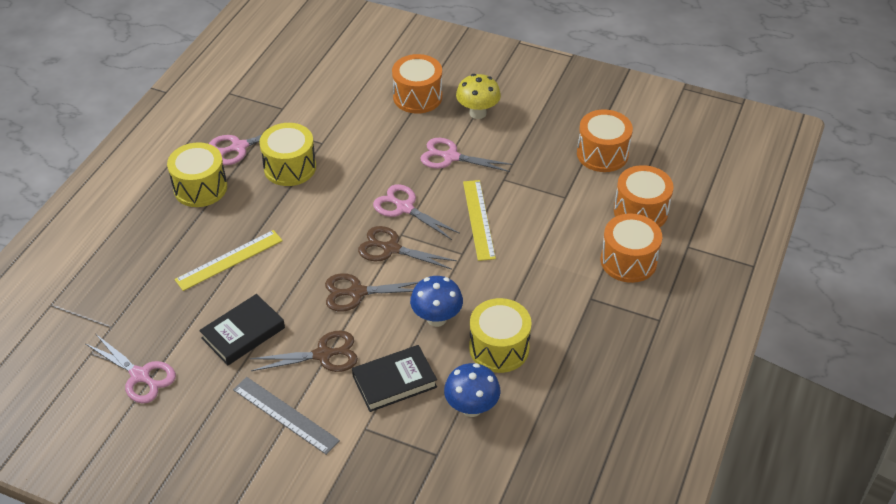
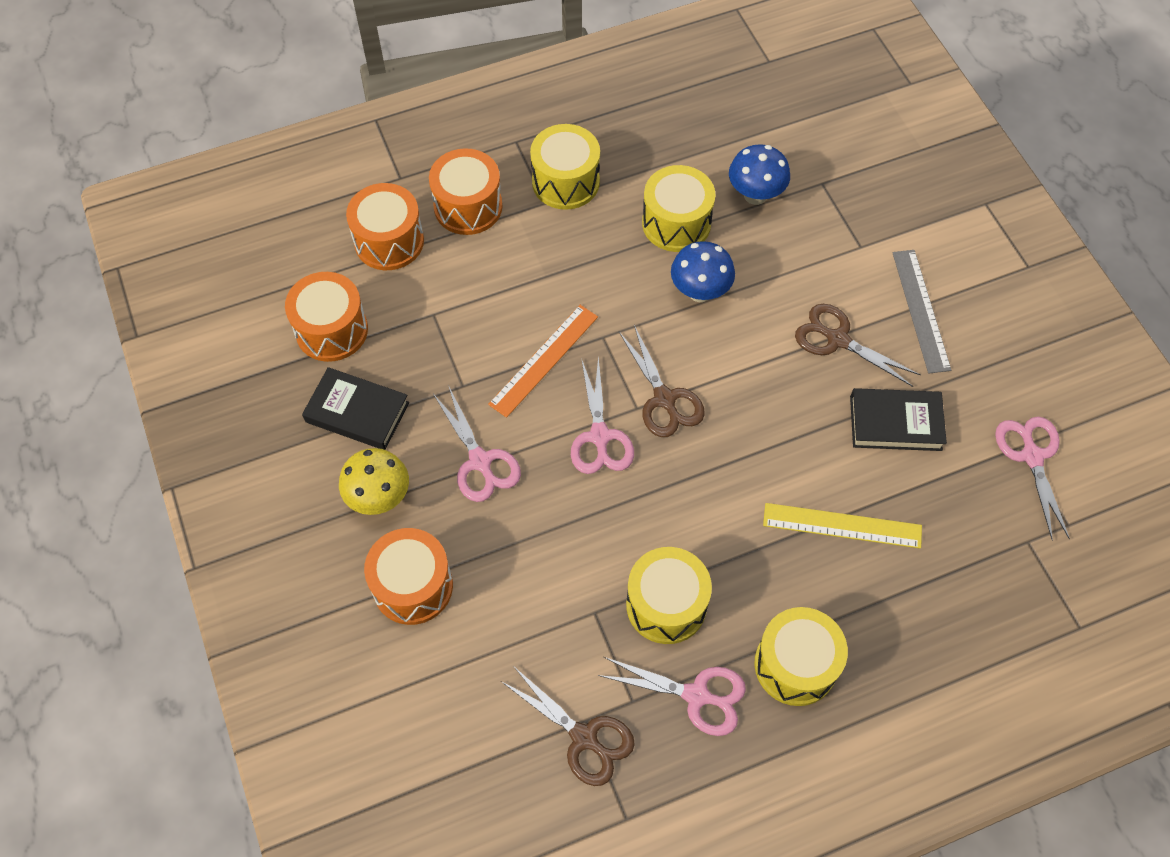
camera: 135 degrees left, 15 degrees up
(357, 292) = (746, 378): brown scissors -> brown scissors (584, 737)
(394, 381) = (797, 265): black book -> black book (357, 412)
(478, 219) = (544, 360): yellow ruler -> orange ruler
(596, 319) = (565, 182): none -> yellow drum

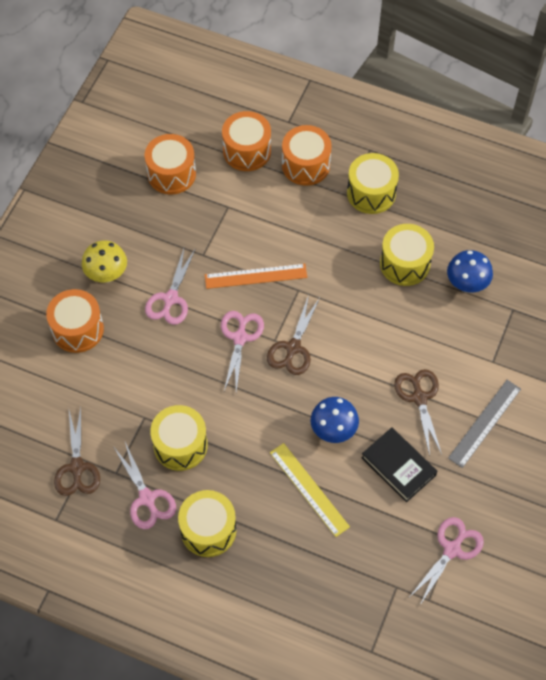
camera: 45 degrees right, 0 degrees up
(357, 412) = (140, 225): black book -> none
(600, 436) = (240, 338): pink scissors -> pink scissors turned 150 degrees clockwise
(700, 292) = (375, 310): blue mushroom -> blue mushroom (333, 430)

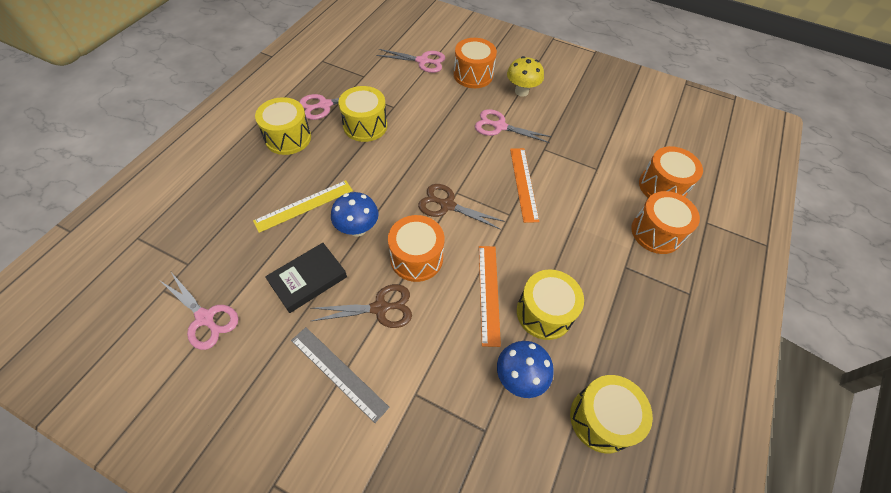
camera: 90 degrees right, 5 degrees down
(77, 467) = (359, 71): brown scissors -> none
(171, 174) = (625, 133): orange drum -> orange drum (416, 258)
(240, 338) = (460, 168): pink scissors -> pink scissors (422, 61)
(371, 193) = (632, 289): yellow drum -> yellow drum (601, 419)
(391, 308) = (489, 293): none -> orange ruler

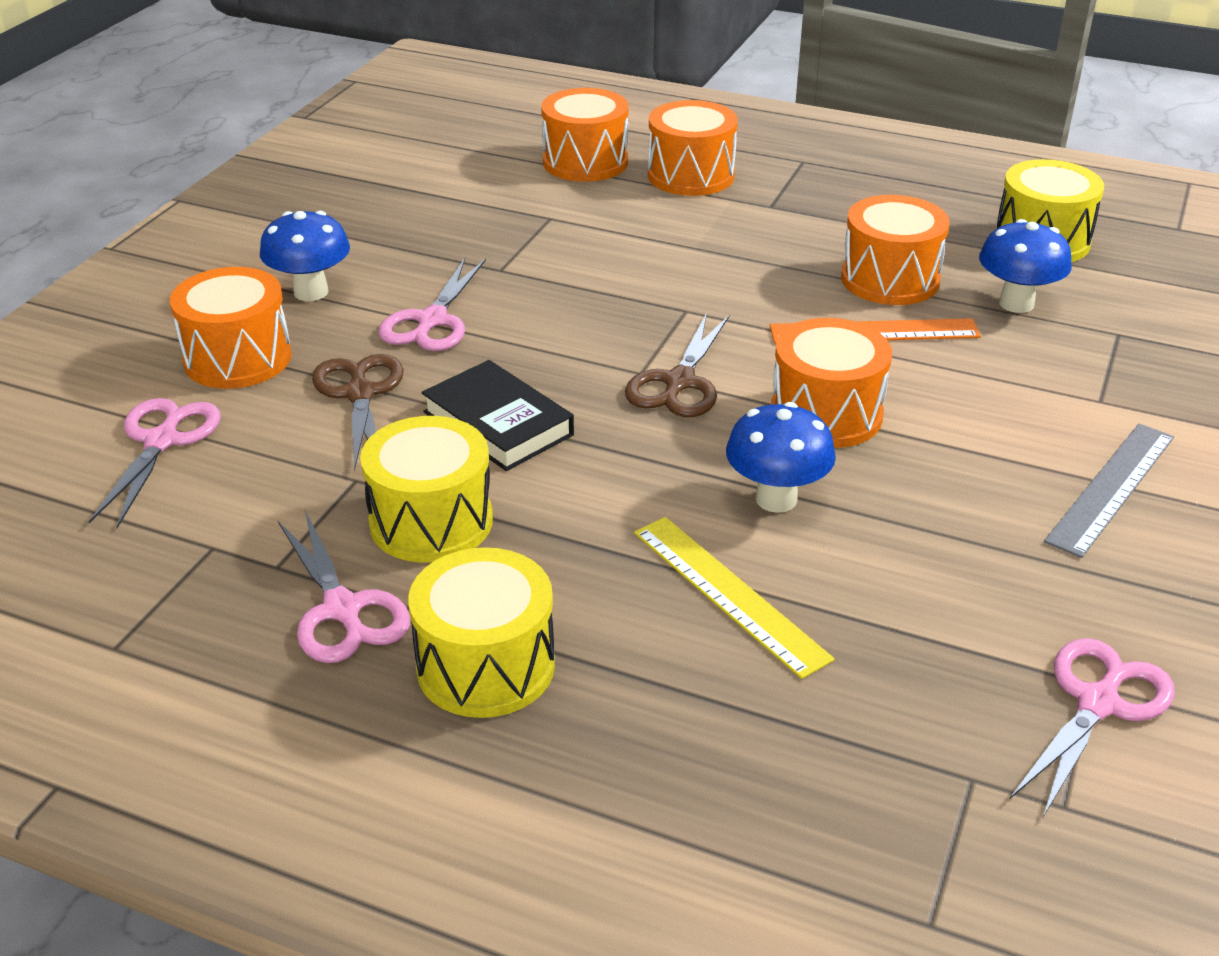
camera: 90 degrees left, 20 degrees down
(308, 279) = (933, 556): black book -> black book (498, 423)
(380, 308) = (957, 450): brown scissors -> brown scissors (360, 394)
(521, 91) = (311, 292): yellow mushroom -> blue mushroom
(523, 183) = (601, 294): orange ruler -> none
(544, 313) = (890, 279): yellow drum -> orange drum

